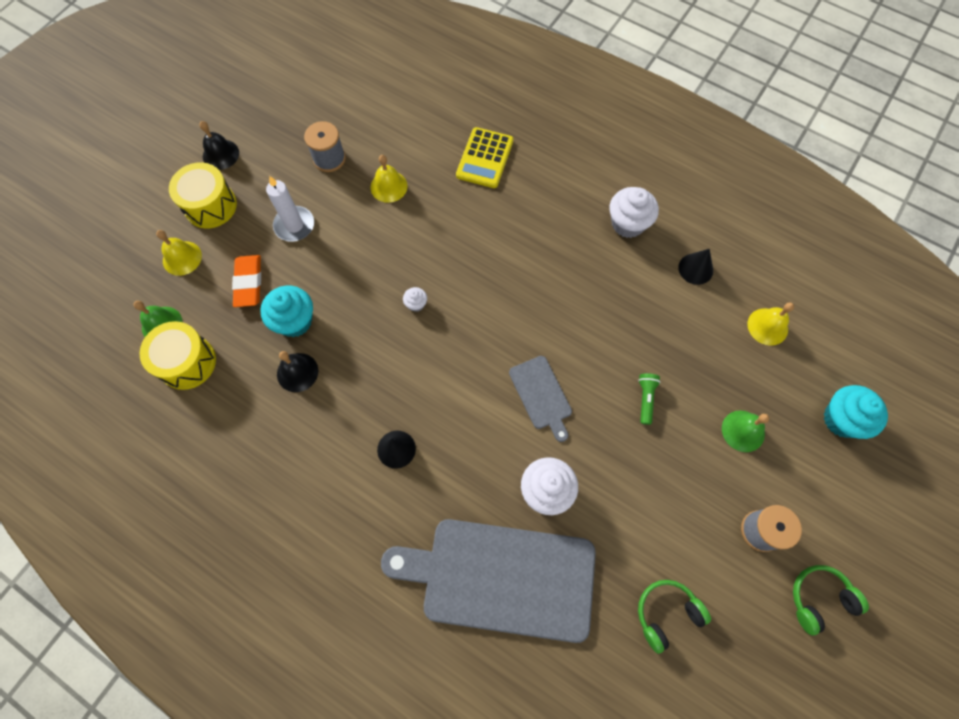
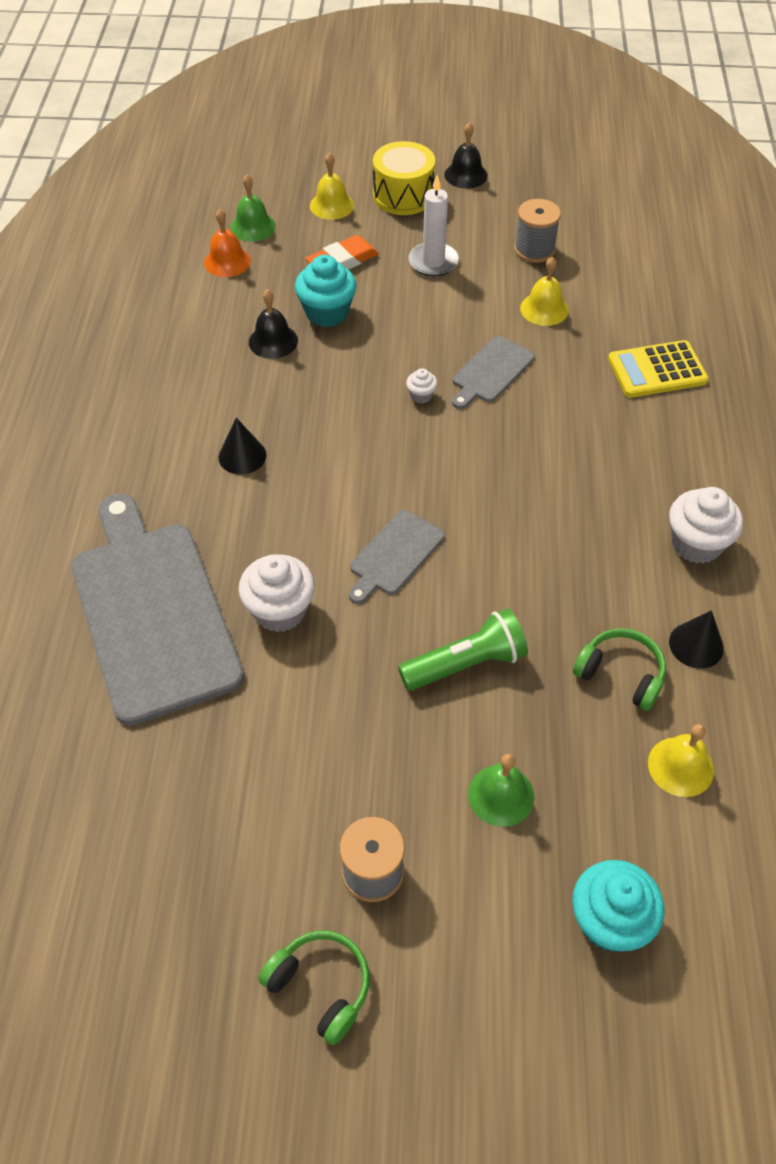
camera: 60 degrees right, 15 degrees down
(187, 362) = (227, 261): yellow drum -> orange bell
(423, 250) = (491, 372): none -> grey cutting board
(645, 399) = (466, 664): green flashlight -> green flashlight, size x1.74
(666, 613) = (200, 801): green headphones -> green headphones (620, 674)

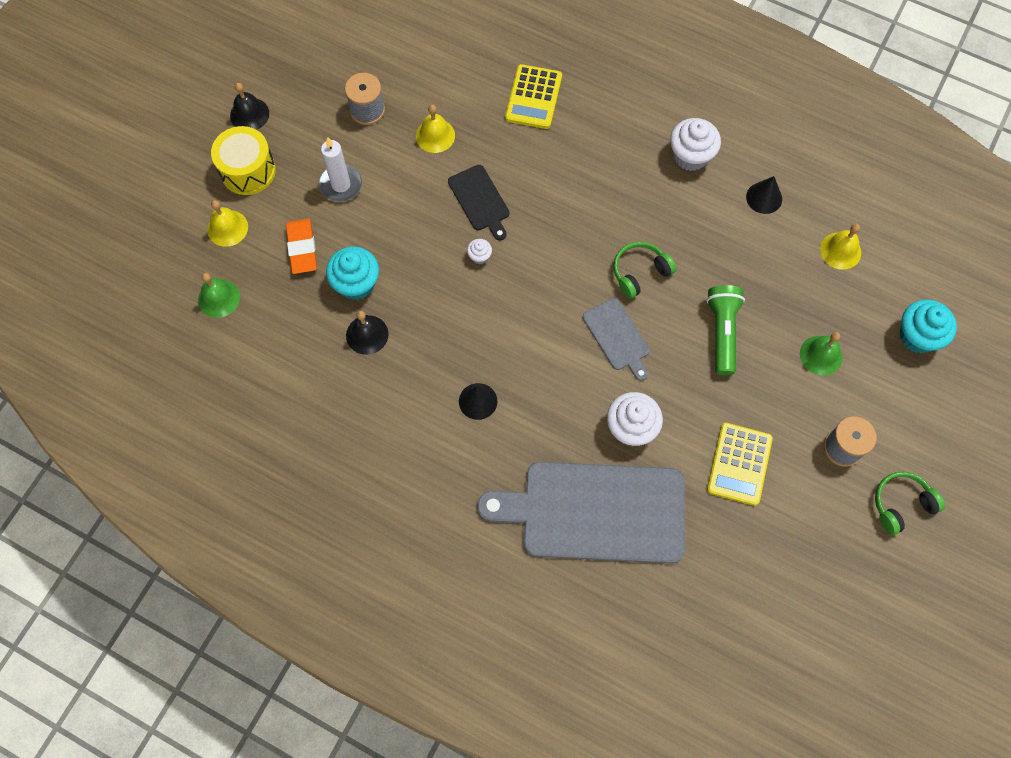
camera: 65 degrees left, 15 degrees up
(227, 261) = (252, 334): orange bell -> none
(286, 747) = (739, 464): none -> yellow calculator
(491, 372) = (480, 200): grey cutting board -> black cutting board
(620, 674) = (767, 249): green headphones -> green headphones (640, 272)

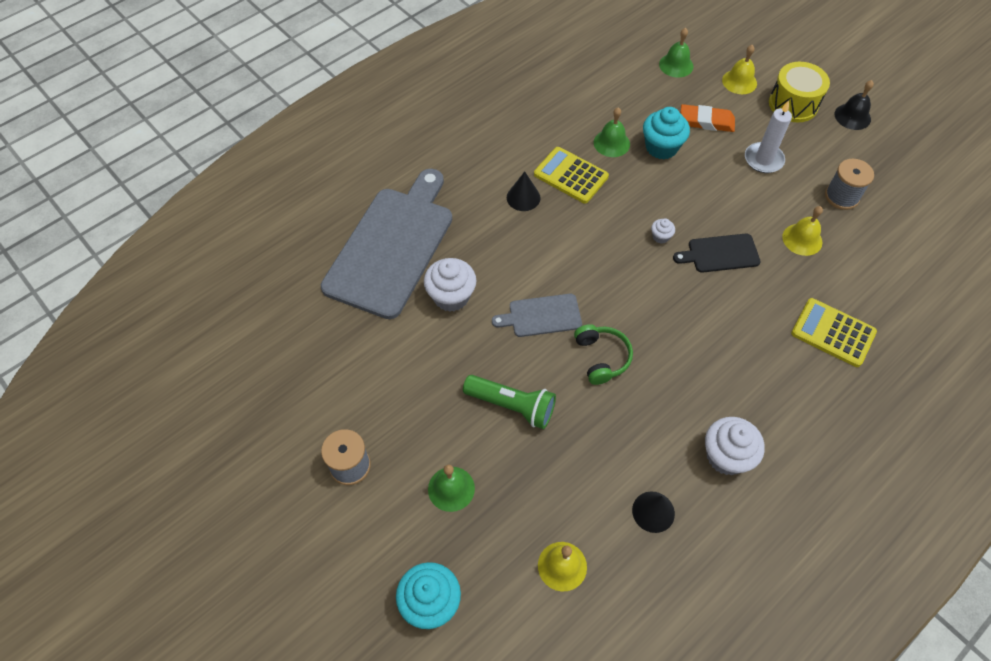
camera: 110 degrees right, 10 degrees down
(367, 334) = (611, 143): black bell -> green bell
(739, 464) = (378, 368): yellow calculator -> yellow calculator (571, 175)
(901, 504) = (270, 494): green headphones -> none

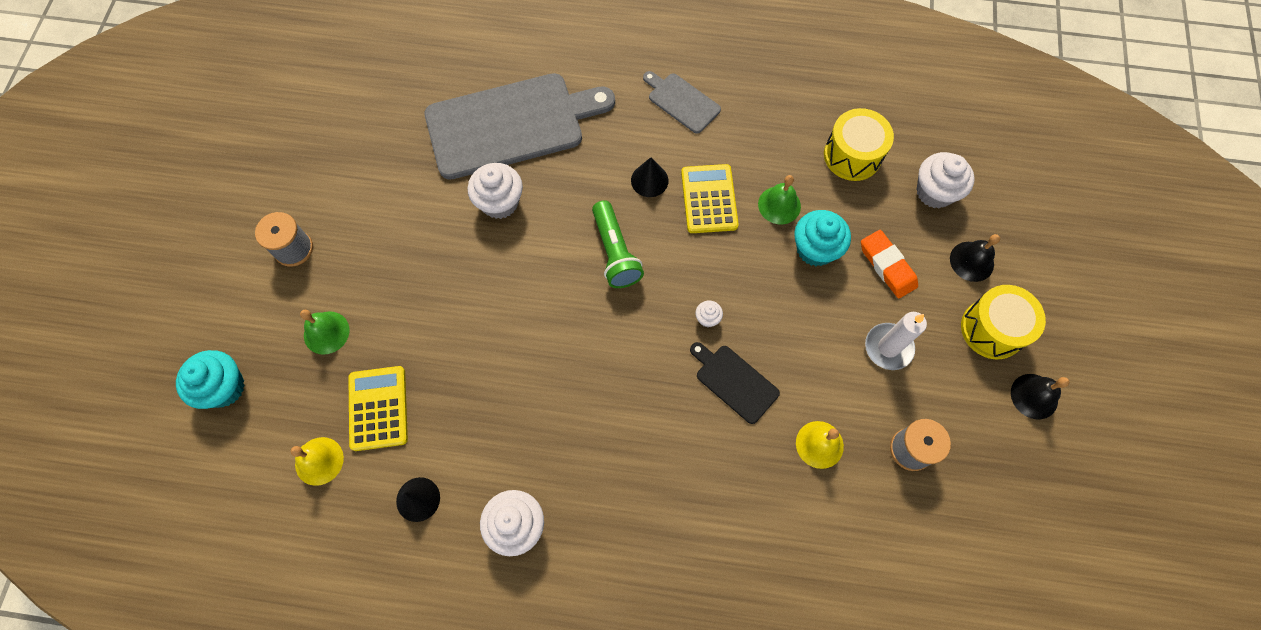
camera: 50 degrees right, 10 degrees up
(512, 406) = (433, 323): green flashlight -> green flashlight (615, 253)
(541, 316) = (538, 282): grey cutting board -> grey cutting board (681, 101)
(601, 357) = (535, 358): green headphones -> none
(611, 84) = (852, 155): none -> yellow drum
(676, 65) = (934, 192): green bell -> white cupcake
(739, 81) = (971, 261): yellow bell -> black bell
(833, 333) = (730, 540): yellow calculator -> yellow calculator (378, 408)

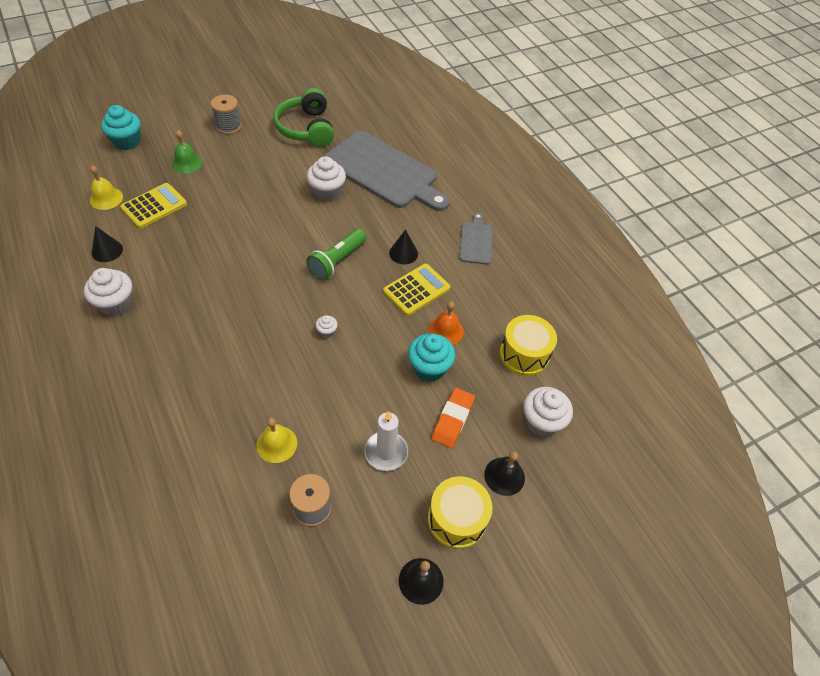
camera: 50 degrees right, 15 degrees down
(370, 163) = (306, 128): none -> green headphones
(734, 381) = (290, 369): black cutting board -> none
(779, 205) = (446, 330): green bell -> orange bell

